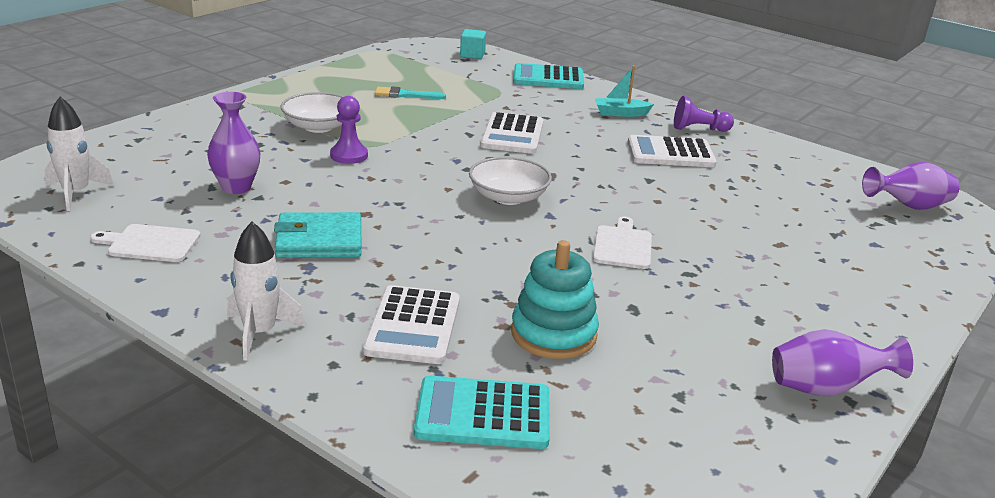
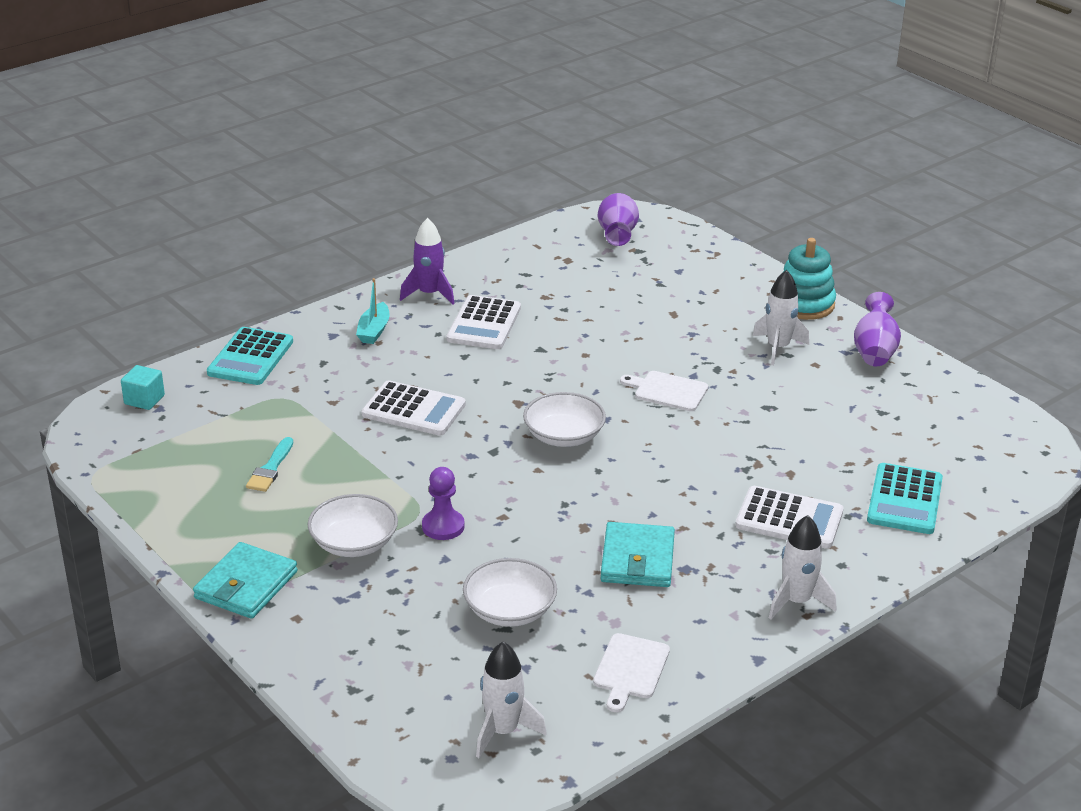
camera: 75 degrees left, 5 degrees up
(236, 187) = (509, 610): purple vase -> white bowl
(261, 99) = (246, 585): none -> turquoise wallet
(553, 334) = (803, 451): turquoise stacking toy -> turquoise stacking toy (804, 304)
(699, 129) = (429, 294): purple pawn -> purple rocket
(768, 312) = (778, 348): none -> white rocket

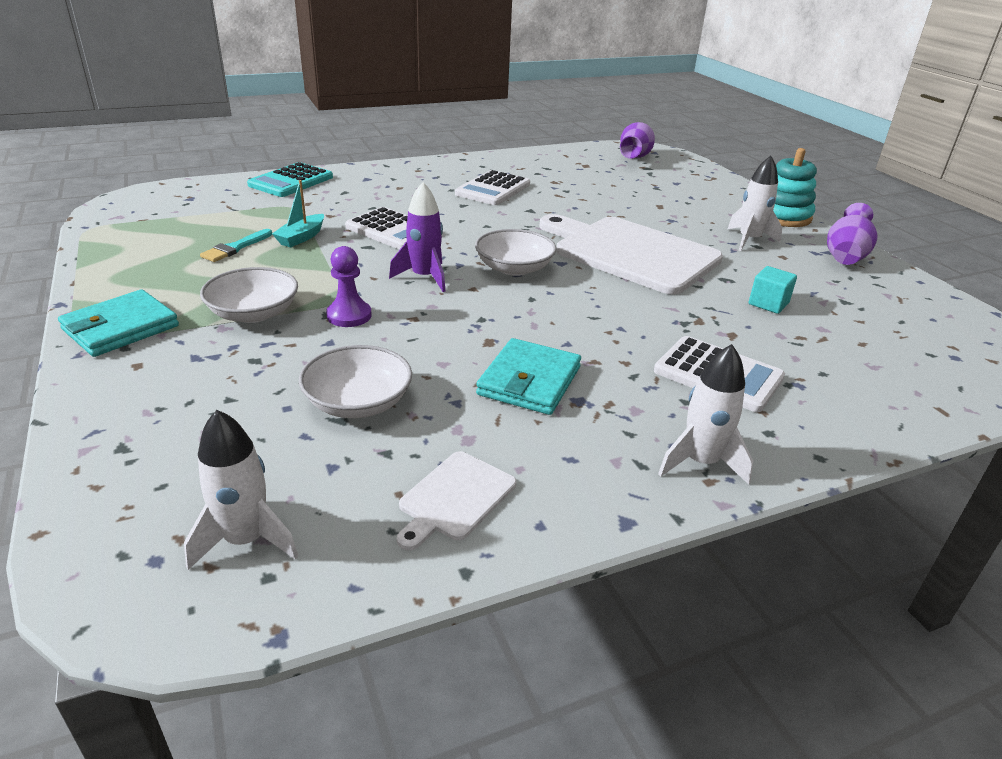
camera: 15 degrees right, 0 degrees up
(144, 400) = (184, 192): turquoise cube -> turquoise cube (768, 304)
(374, 331) = (401, 181): turquoise boat -> turquoise boat (301, 237)
(429, 294) = (462, 168): purple rocket -> purple rocket (424, 277)
(667, 391) = (630, 253): white cutting board -> white cutting board, size x2.26
(904, 500) = (860, 381): turquoise calculator -> none

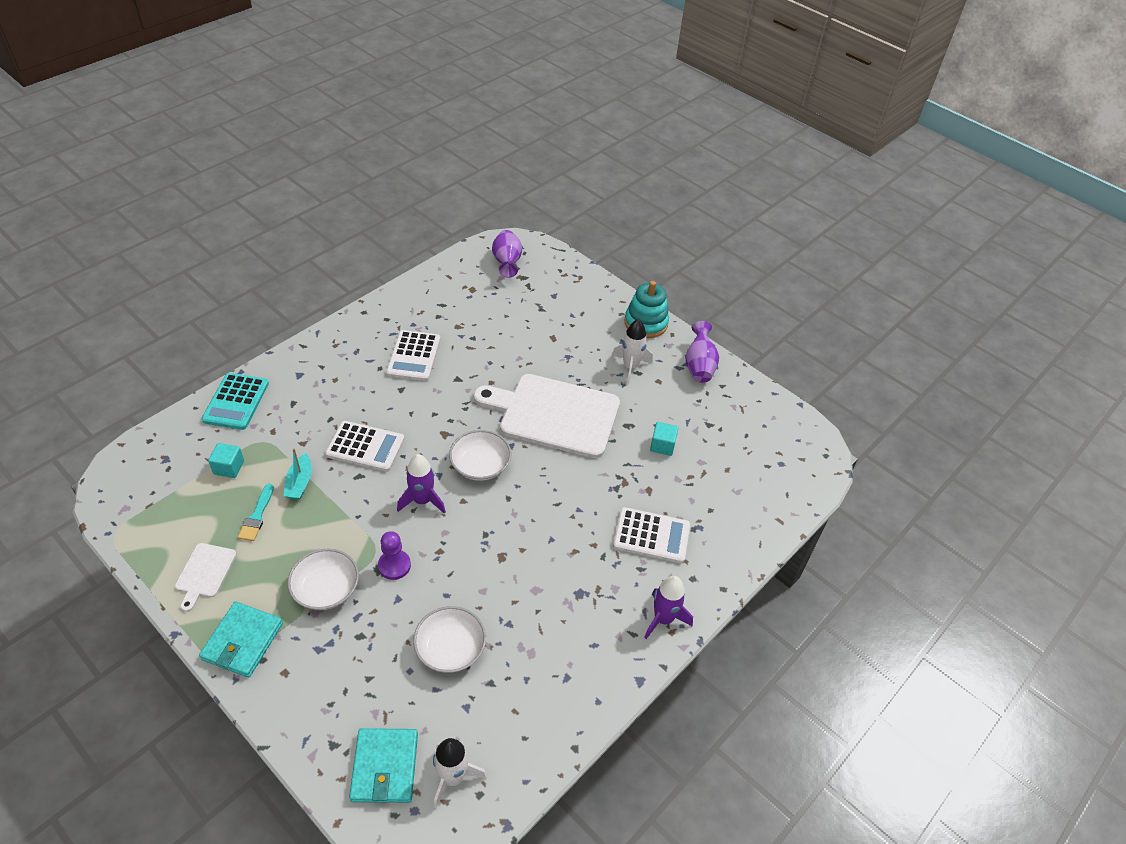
camera: 25 degrees left, 15 degrees up
(242, 214) = (229, 467): none -> turquoise cube
(454, 498) = (545, 701): white cutting board -> white cutting board (204, 573)
(529, 381) = (543, 586): turquoise wallet -> turquoise wallet (385, 767)
(701, 462) = (663, 619): white rocket -> purple rocket

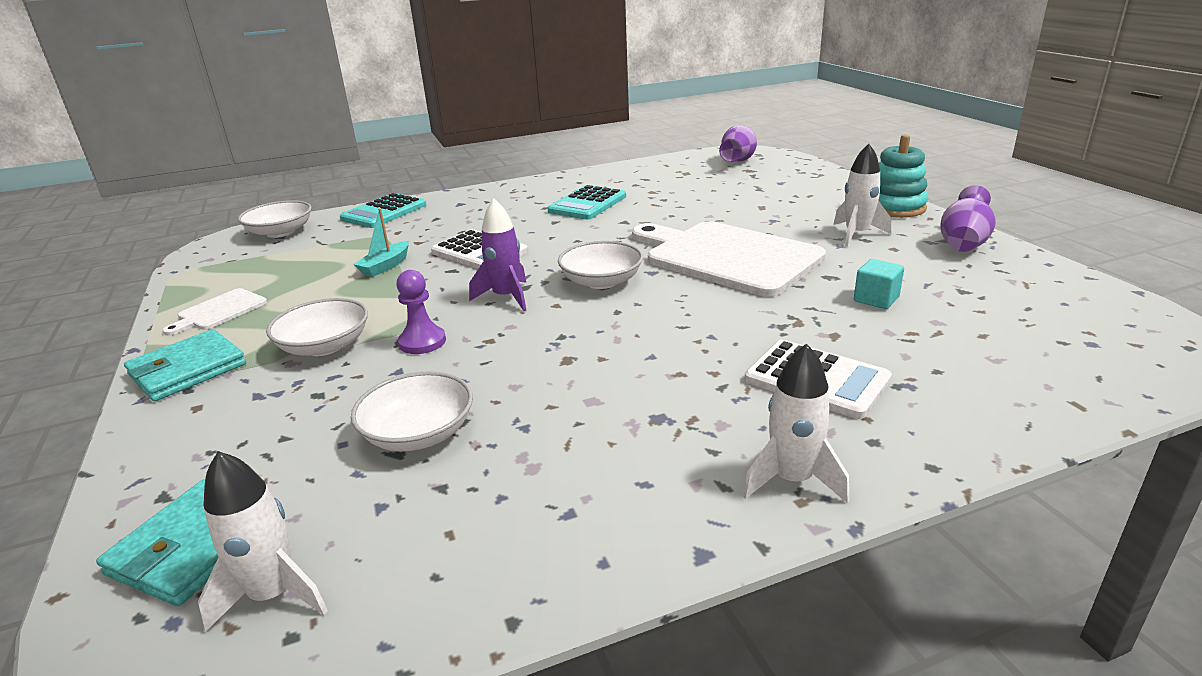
camera: 30 degrees right, 20 degrees down
(159, 453) = (280, 232): none -> white bowl
(229, 467) = (330, 248): turquoise cube -> none
(257, 516) = (317, 281): turquoise brush -> none
(414, 356) = (587, 204): white calculator -> turquoise calculator
(663, 619) = (792, 480): purple rocket -> white rocket

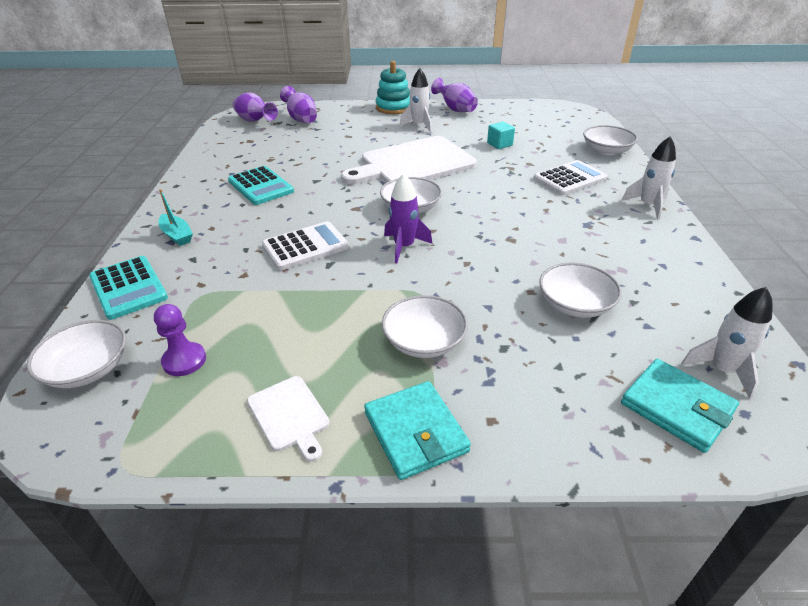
camera: 70 degrees left, 10 degrees up
(385, 266) = (283, 297): turquoise boat -> turquoise boat (177, 235)
(422, 342) = (450, 291): purple pawn -> purple pawn (184, 360)
(774, 176) = (301, 119): none -> purple vase
(1004, 404) = (606, 150): none -> white bowl

